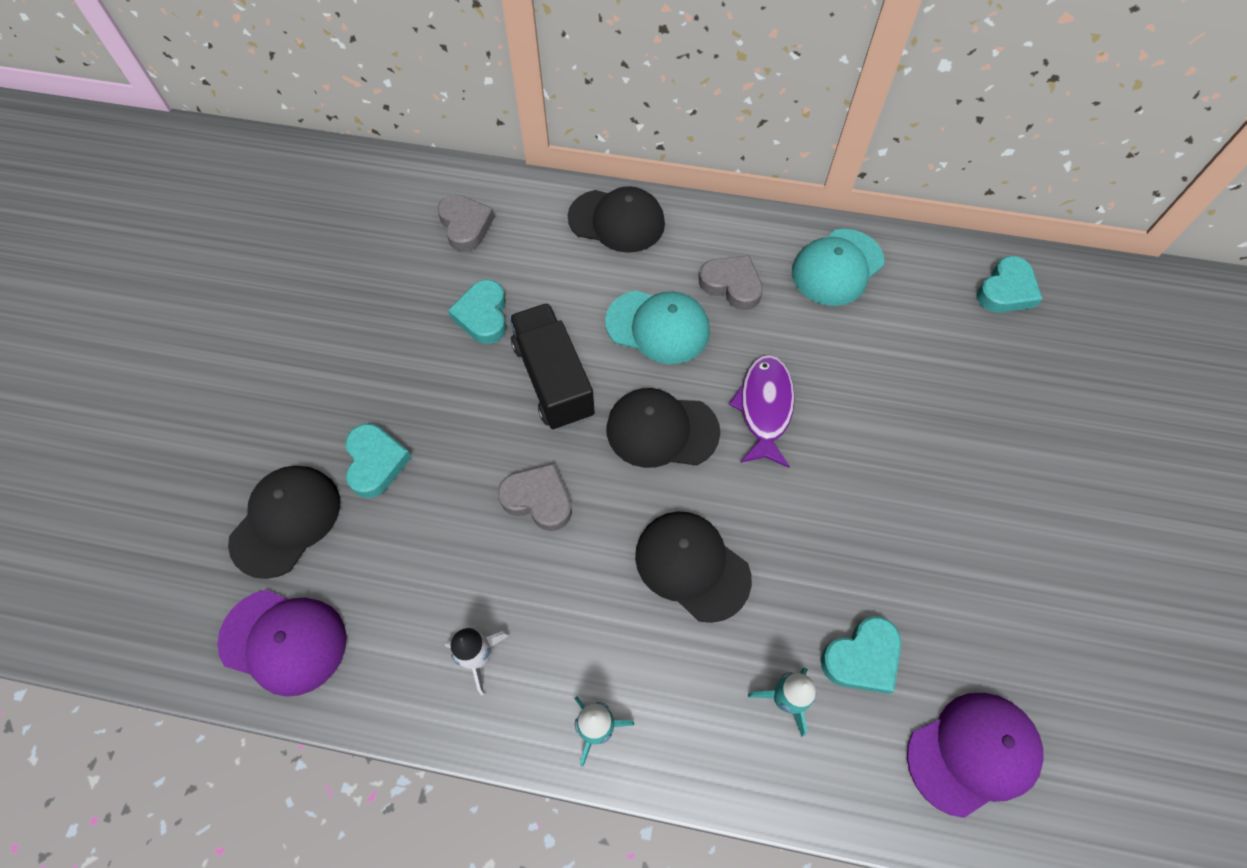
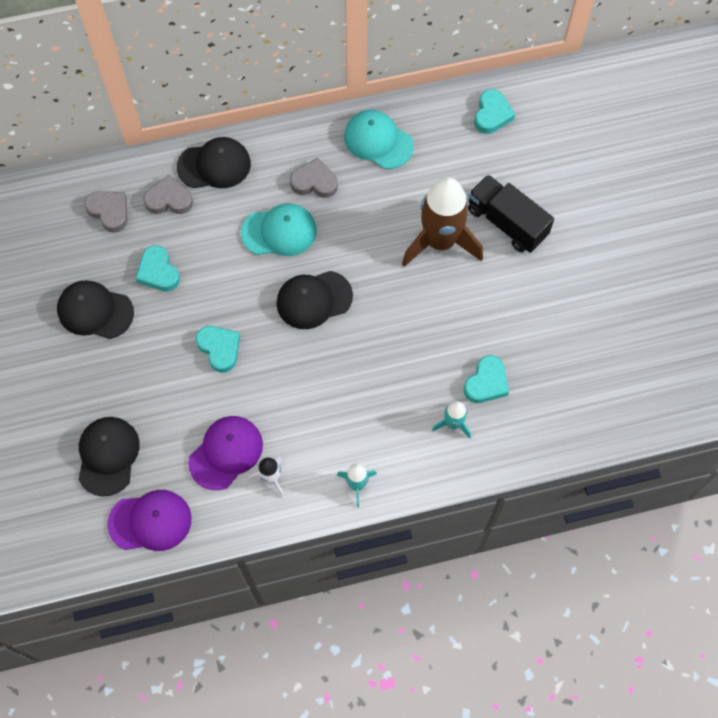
camera: 25 degrees left, 5 degrees up
(376, 462) = (143, 397): turquoise heart -> turquoise heart (219, 349)
(538, 499) = (258, 375): grey heart -> grey heart (169, 199)
(553, 380) = (228, 296): black truck -> black truck (506, 222)
(692, 566) = (369, 374): black cap -> black cap (95, 311)
(764, 408) = (371, 258): purple fish -> none
(837, 267) = (378, 141): turquoise cap -> turquoise cap turned 105 degrees clockwise
(870, 424) = (440, 241): none -> brown rocket
(973, 753) = (562, 406): purple cap -> purple cap (226, 453)

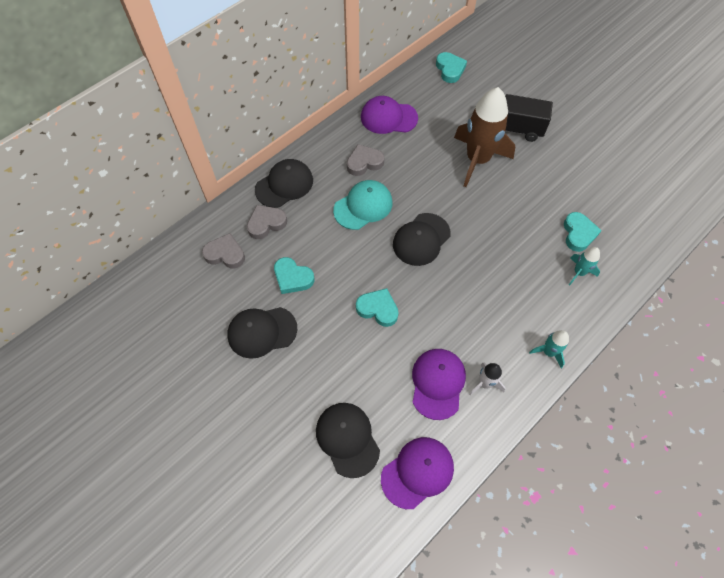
camera: 30 degrees left, 5 degrees down
(378, 141) = (388, 117): turquoise cap -> purple cap

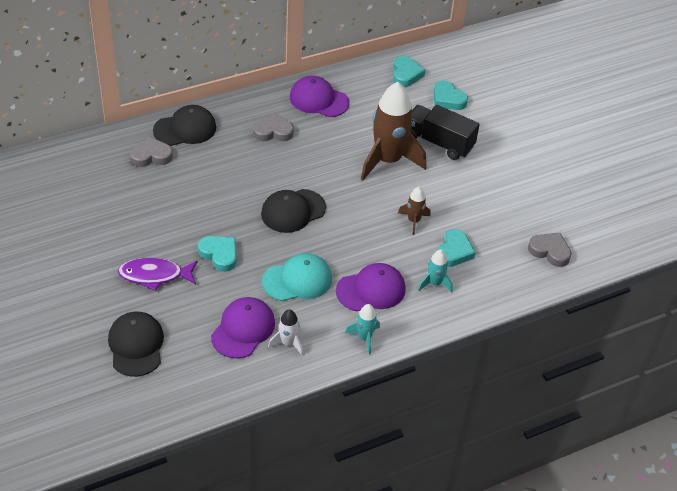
camera: 15 degrees right, 15 degrees down
(225, 254) = (100, 169): grey heart -> grey heart (550, 251)
(262, 332) = (102, 240): black cap -> none
(292, 278) = (153, 206): turquoise heart -> turquoise heart (448, 99)
(329, 353) = (154, 275): none -> purple fish
(363, 206) = (251, 168): turquoise cap -> turquoise cap (297, 280)
(417, 472) = (186, 390): purple cap -> purple cap (371, 290)
(529, 214) = (413, 221): none -> brown rocket

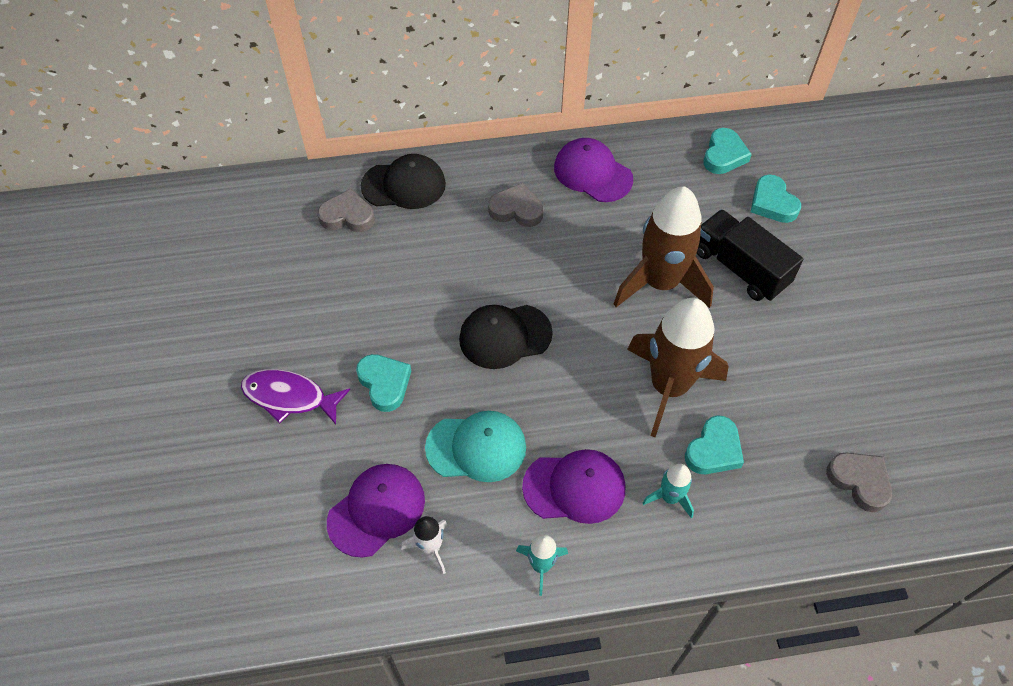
camera: 20 degrees right, 10 degrees up
(136, 345) = (227, 502): black cap -> none
(413, 221) = (669, 387): brown rocket -> brown rocket, size x2.18

